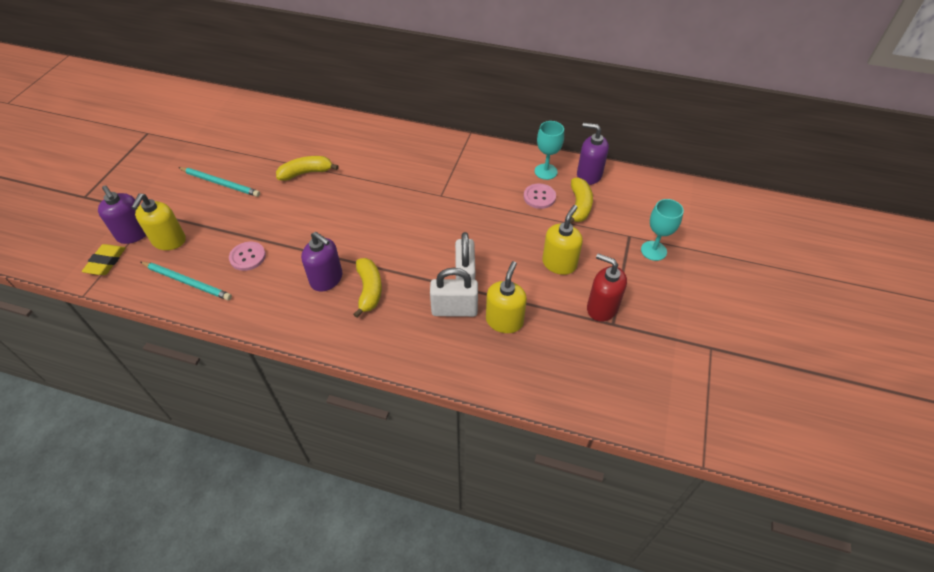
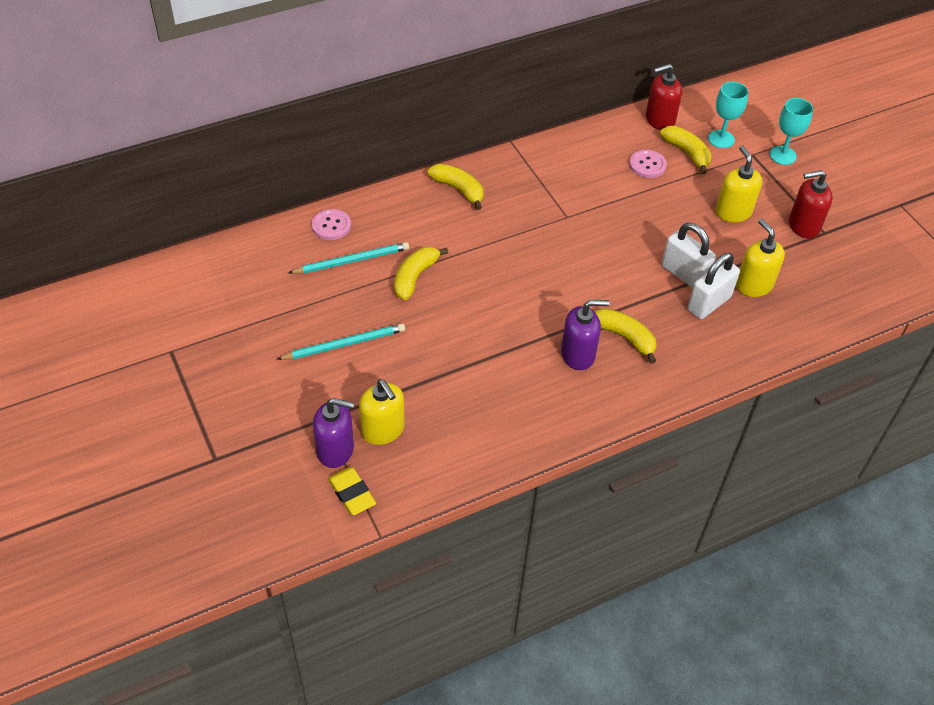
camera: 45 degrees left, 0 degrees up
(187, 282) = (461, 449): turquoise pencil -> turquoise pencil (352, 261)
(247, 257) = (481, 388): pink button -> pink button (331, 226)
(400, 141) = (458, 190): none -> yellow banana
(546, 171) = (622, 138): turquoise goblet -> turquoise goblet (721, 139)
(589, 175) = (659, 120): purple soap dispenser -> red soap dispenser

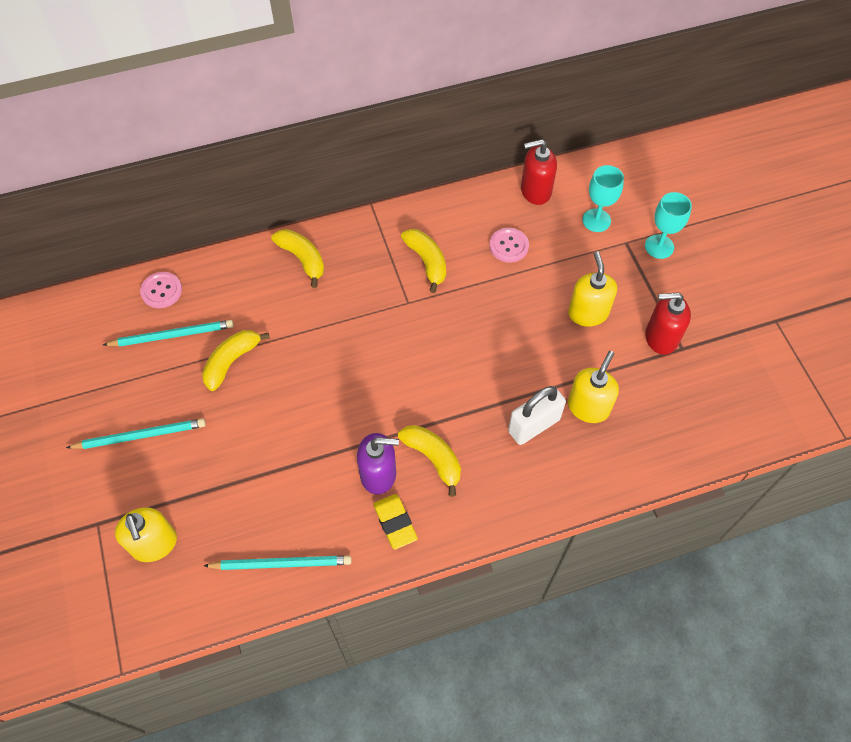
camera: 10 degrees right, 10 degrees up
(336, 450) = (101, 562): purple soap dispenser -> none
(352, 493) = (104, 617): yellow eraser -> yellow eraser (395, 523)
(508, 434) = (281, 563): none -> turquoise pencil
(684, 274) = (515, 386): white padlock -> none
(687, 153) = (555, 235): yellow banana -> yellow banana (426, 262)
(754, 285) = (588, 407): yellow soap dispenser -> yellow soap dispenser turned 45 degrees clockwise

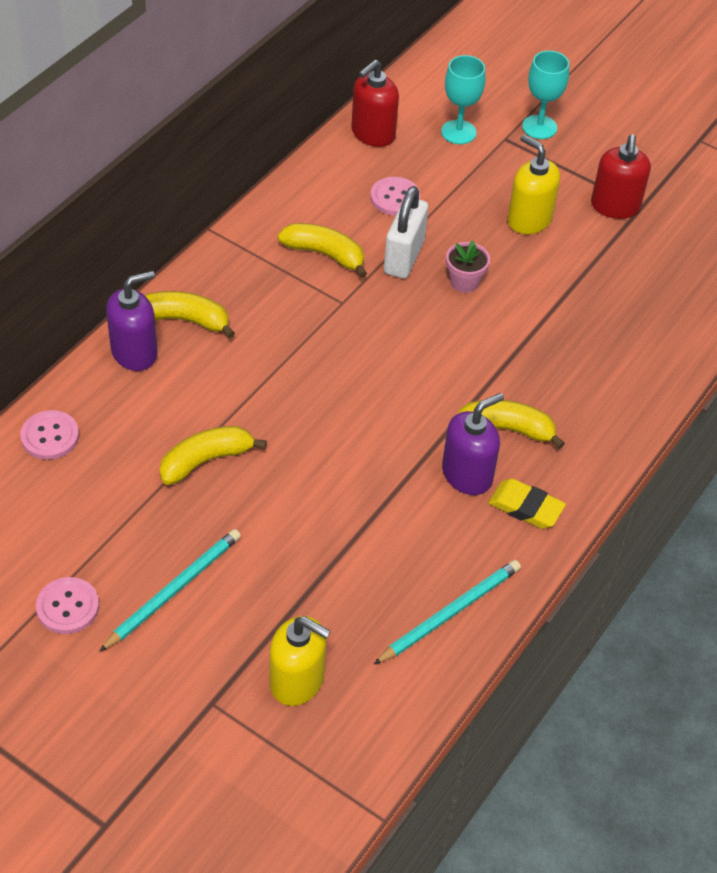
camera: 40 degrees left, 10 degrees down
(77, 407) = (67, 607): none -> pink button
(172, 335) = (109, 473): turquoise pencil -> none
(232, 362) = (206, 460): yellow banana -> yellow banana turned 60 degrees clockwise
(254, 264) = (135, 352): none -> purple soap dispenser
(501, 334) = (464, 282): none -> pink flower pot
(533, 425) = (573, 346): white padlock -> white padlock (404, 257)
(588, 407) = (607, 301): yellow soap dispenser -> none
(661, 337) = (615, 206): red soap dispenser -> red soap dispenser turned 45 degrees counterclockwise

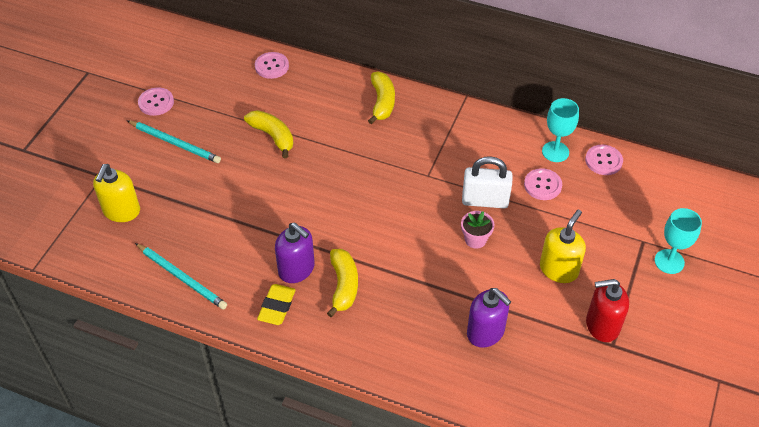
camera: 80 degrees right, 0 degrees up
(135, 352) = (347, 86): purple soap dispenser -> purple soap dispenser (485, 332)
(325, 254) = (468, 158): yellow banana -> none
(373, 134) = (603, 161): red soap dispenser -> pink button
(458, 132) = (634, 211): turquoise goblet -> turquoise goblet (555, 152)

